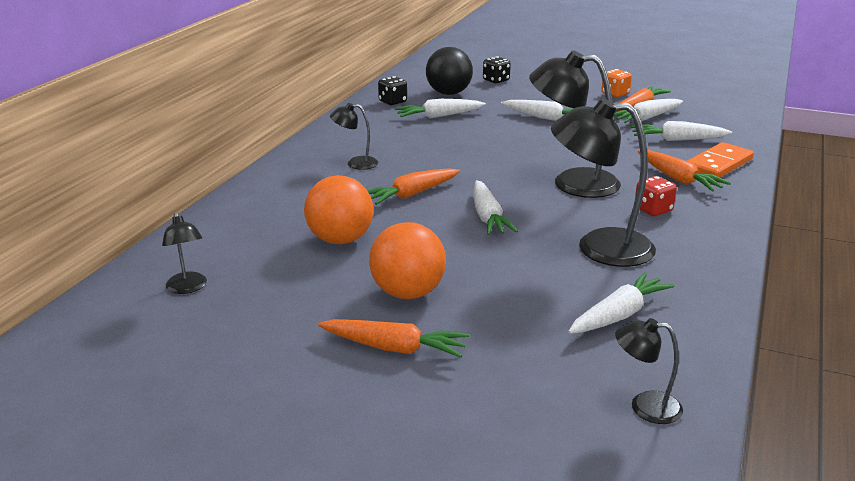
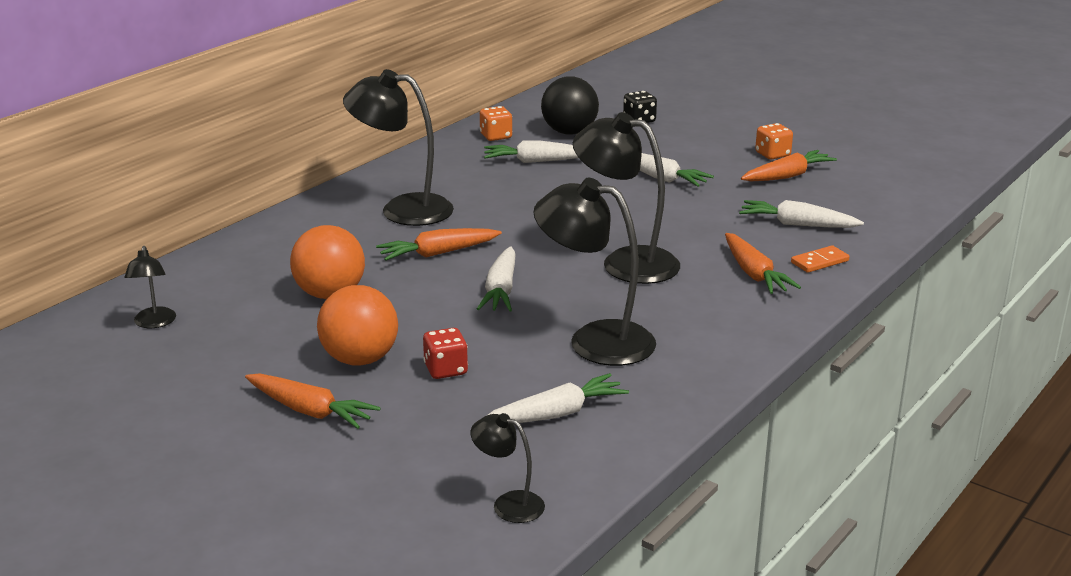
camera: 15 degrees right, 0 degrees up
(355, 163) = (402, 209): black lamp -> black lamp, size x2.00
(392, 102) = (496, 136): black dice -> orange dice
(646, 118) = (784, 192): white carrot -> none
(653, 210) = (692, 306): red dice -> red dice (445, 370)
(718, 164) = (820, 262): orange domino -> orange domino, size x0.60

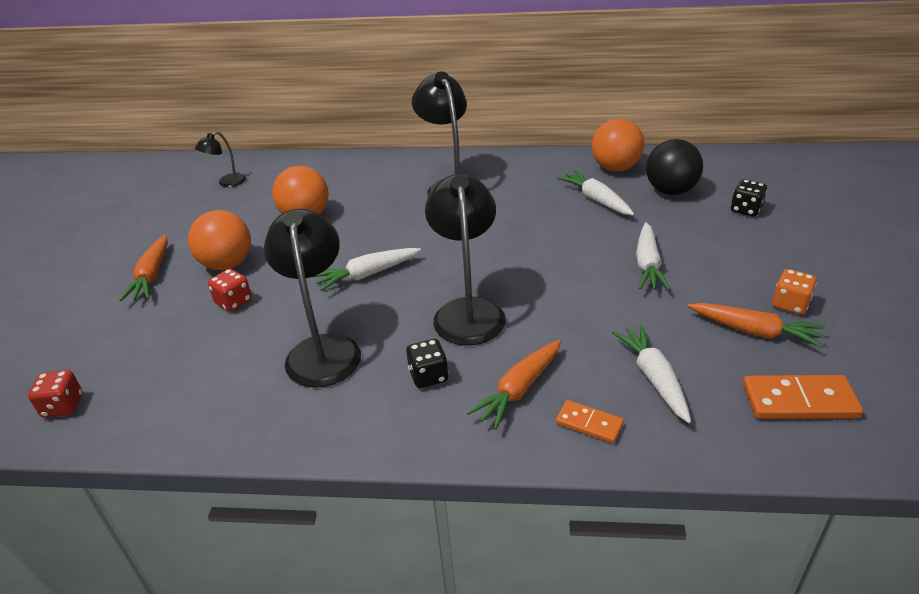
camera: 60 degrees right, 10 degrees up
(438, 253) = (399, 227): orange carrot -> none
(496, 136) = (615, 168): orange dice -> orange ball
(508, 504) = (63, 406): black lamp -> red dice
(556, 414) = (198, 376): white carrot -> none
(694, 303) = (428, 376): none -> black dice
(870, 192) = (799, 401): none -> orange domino

